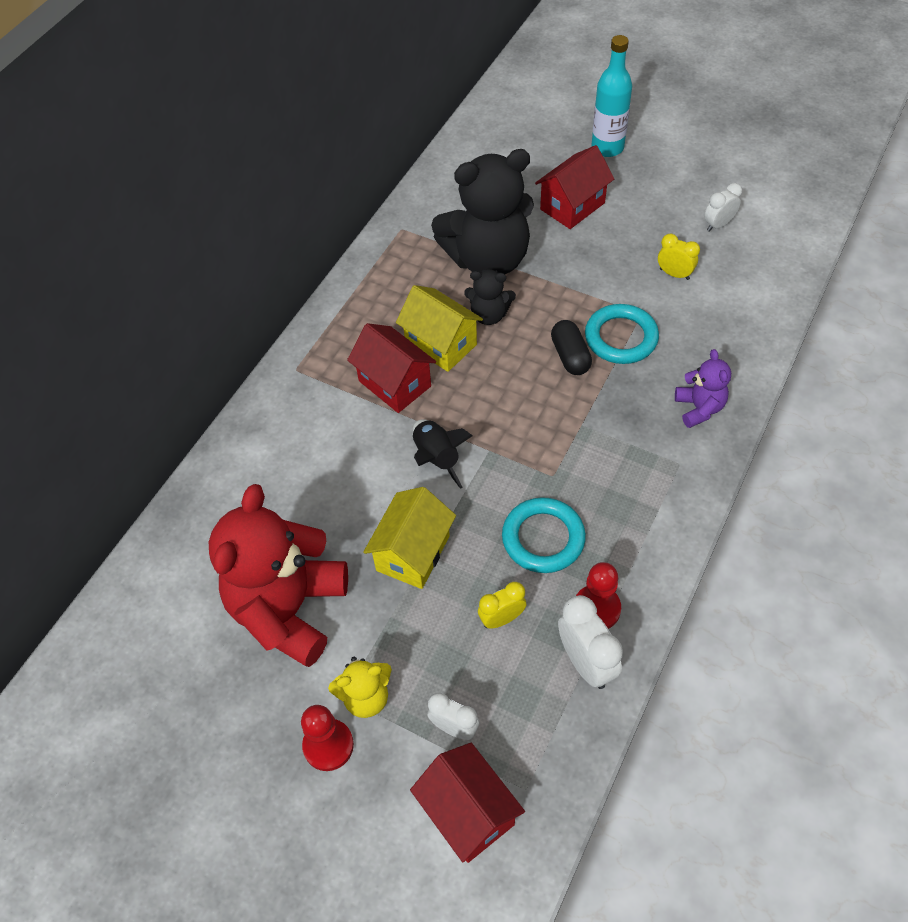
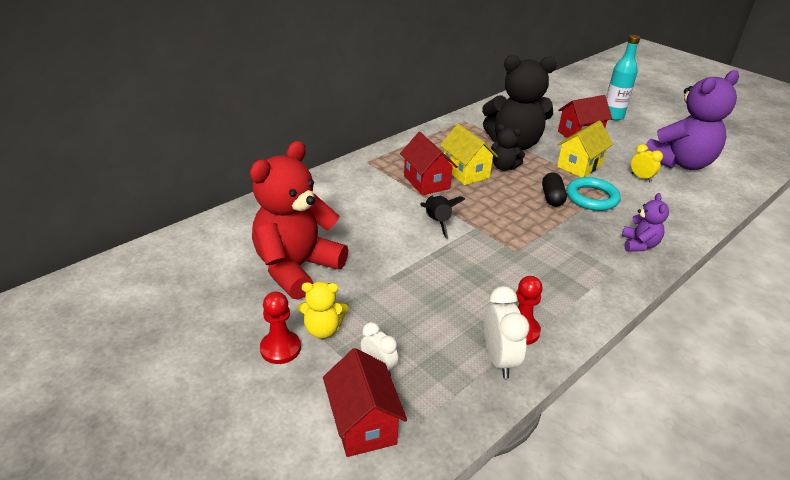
camera: 15 degrees right, 20 degrees down
(413, 553) = (397, 263): yellow house -> yellow house (579, 166)
(501, 619) = (444, 315): yellow clock -> none
(543, 538) = (495, 281): turquoise ring -> none
(718, 225) = (680, 163): white clock -> purple teddy bear

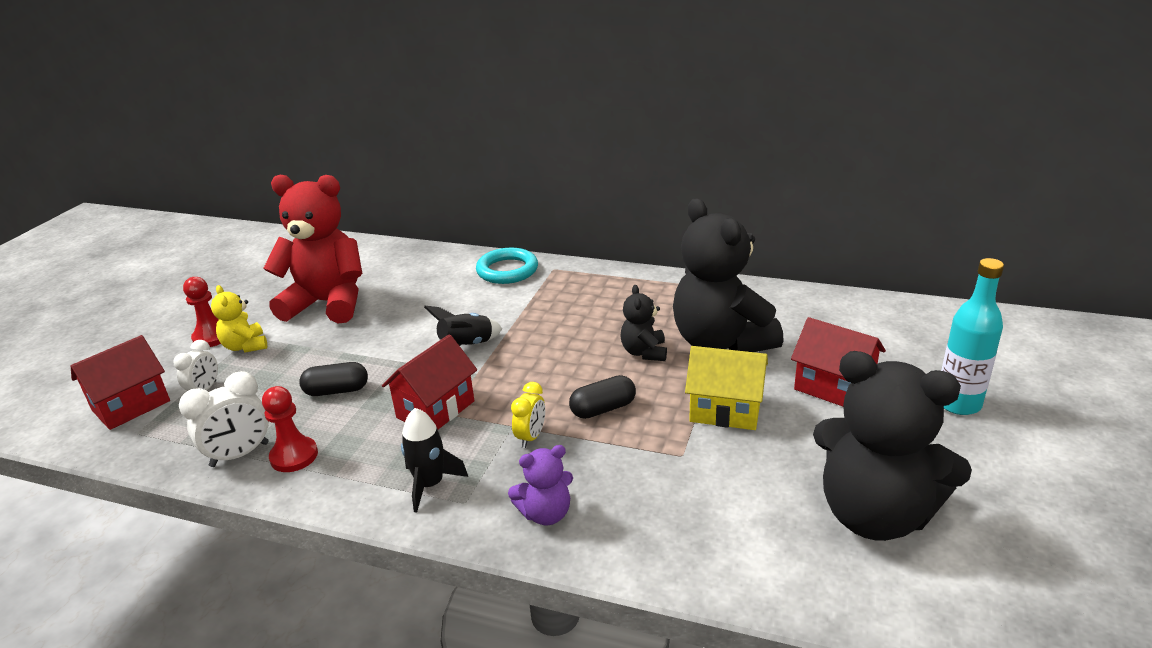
camera: 65 degrees right, 5 degrees down
(426, 182) = (547, 314): red house -> red house (435, 409)
(445, 292) = (337, 391): none -> black capsule
(465, 172) = (598, 331): yellow house -> none
(590, 277) = (430, 484): none -> black rocket
(592, 197) = (639, 442): turquoise ring -> turquoise ring (507, 270)
(641, 178) = (759, 478): yellow clock -> yellow clock (531, 437)
(680, 163) = (874, 514): purple teddy bear -> black teddy bear

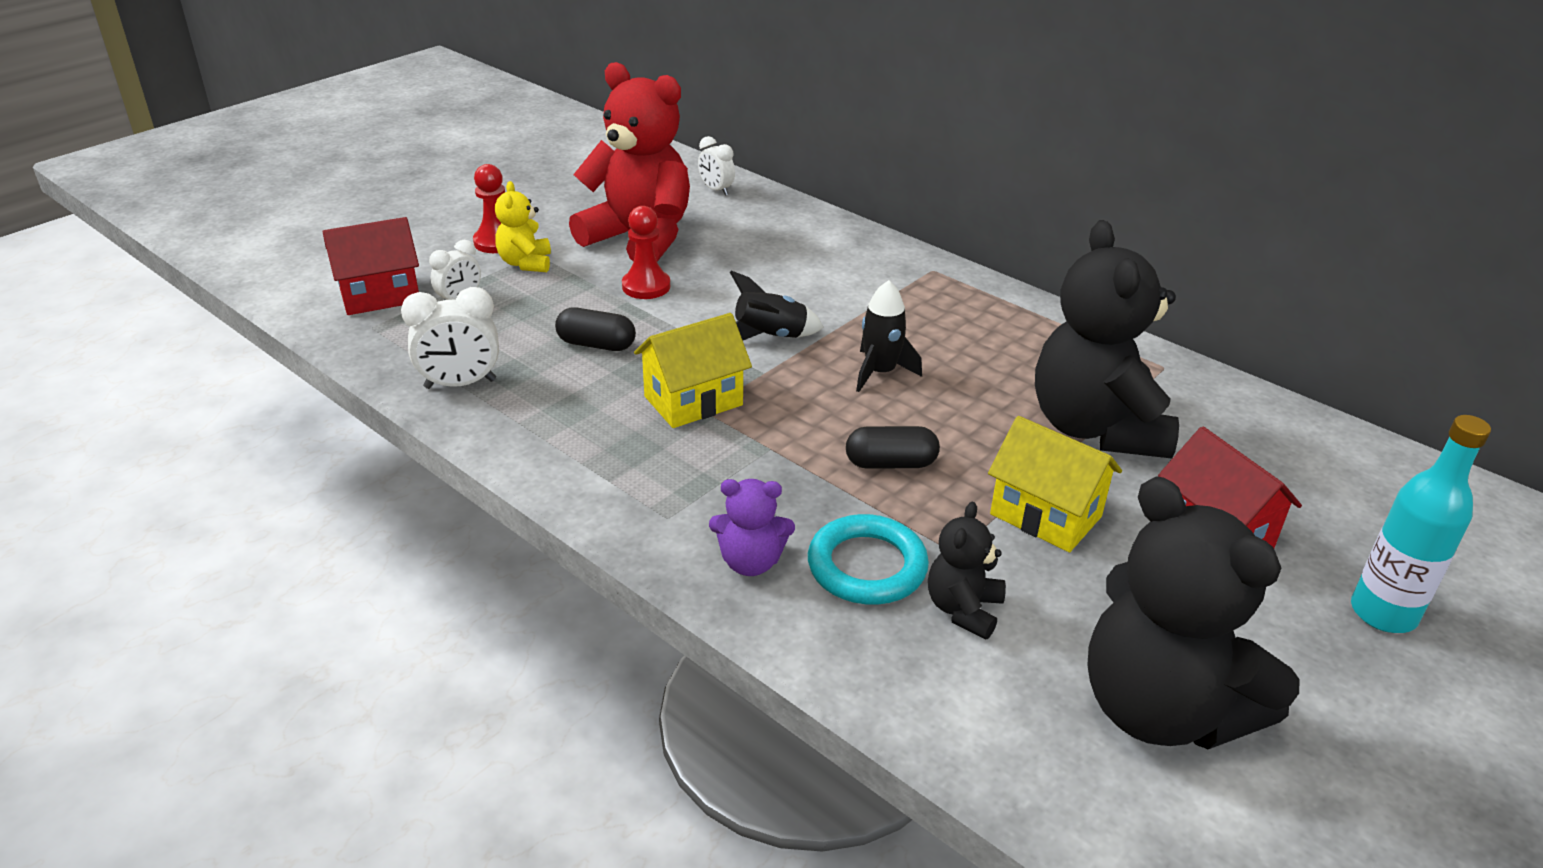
camera: 20 degrees right, 5 degrees up
(294, 456) = (514, 404): red pawn -> red pawn (646, 286)
(367, 254) = (716, 190): none -> white clock
(430, 484) = (640, 484): black rocket -> black rocket (880, 372)
(435, 409) = (693, 401): red house -> yellow house
(507, 270) = (873, 256): turquoise ring -> turquoise ring (867, 566)
(531, 437) = (784, 469): yellow clock -> none
(644, 352) = (985, 410): black teddy bear -> black teddy bear (963, 609)

